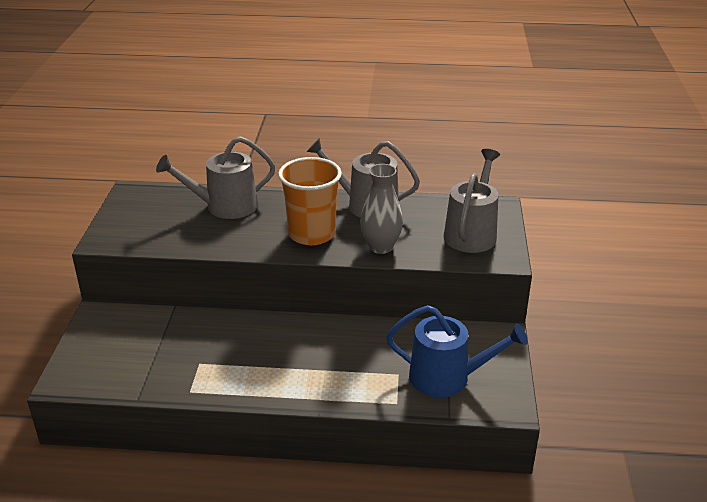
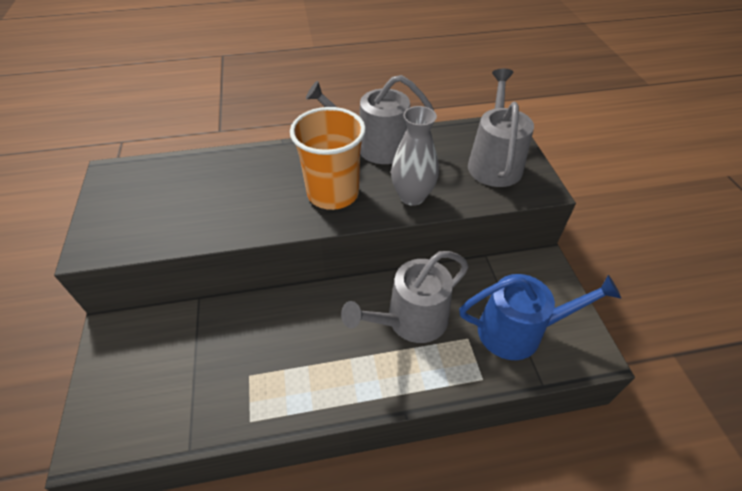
camera: 15 degrees left, 15 degrees up
(225, 206) = (225, 174): grey watering can -> grey watering can (411, 320)

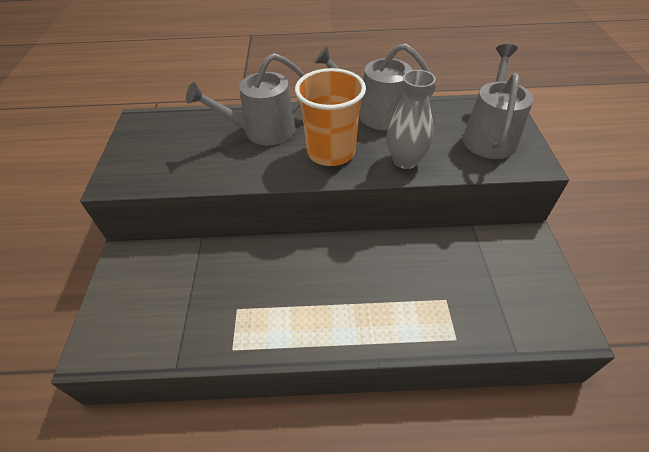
camera: 10 degrees right, 0 degrees up
(411, 320) = (392, 277): grey watering can -> grey watering can (263, 131)
(518, 331) = (496, 298): blue watering can -> none

